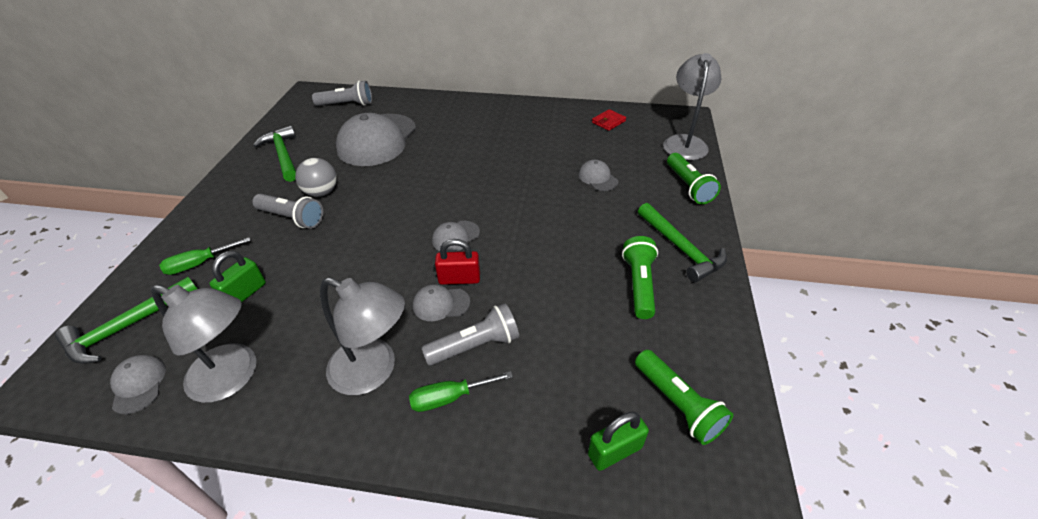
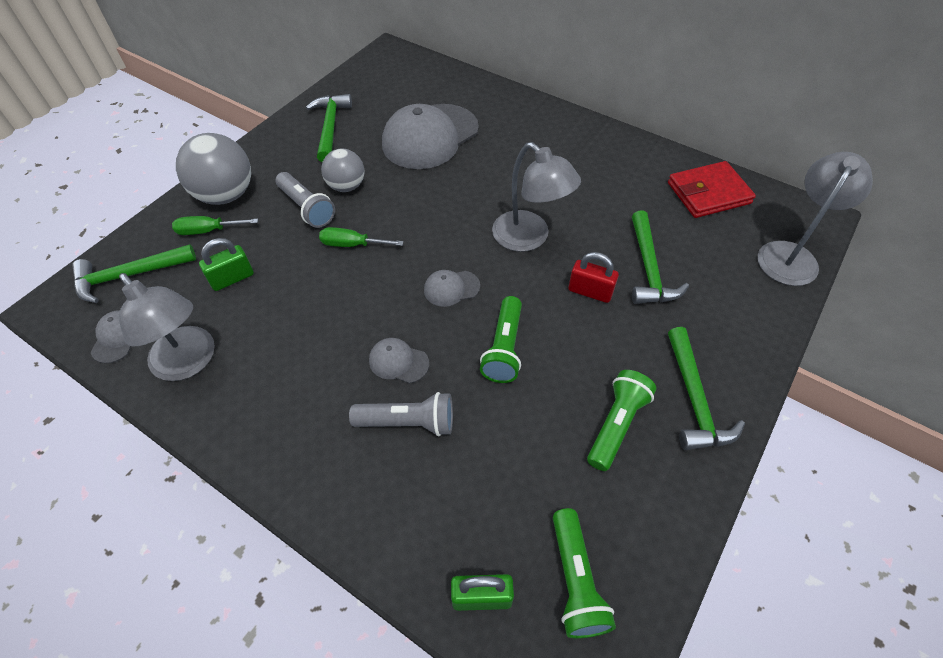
camera: 25 degrees right, 10 degrees up
(204, 231) = (226, 195): none -> grey ball
(347, 104) = (420, 79): grey flashlight -> none
(374, 371) = (304, 408): grey lamp -> grey lamp (529, 238)
(449, 397) = (357, 467): green screwdriver -> green screwdriver (352, 244)
(459, 279) = (430, 340): red padlock -> red padlock (590, 291)
(597, 178) = (649, 268): grey cap -> green hammer
(608, 122) = (708, 193): red wallet -> red wallet, size x1.87
(688, 186) = (756, 320): green flashlight -> green flashlight (504, 348)

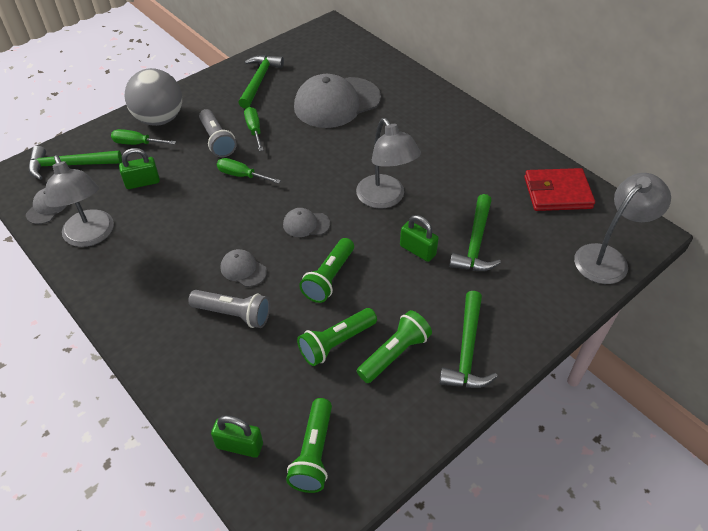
camera: 15 degrees right, 5 degrees down
(346, 186) = (254, 130): grey ball -> green screwdriver
(545, 428) = (336, 343): none -> green flashlight
(590, 291) = (417, 250): red padlock -> green padlock

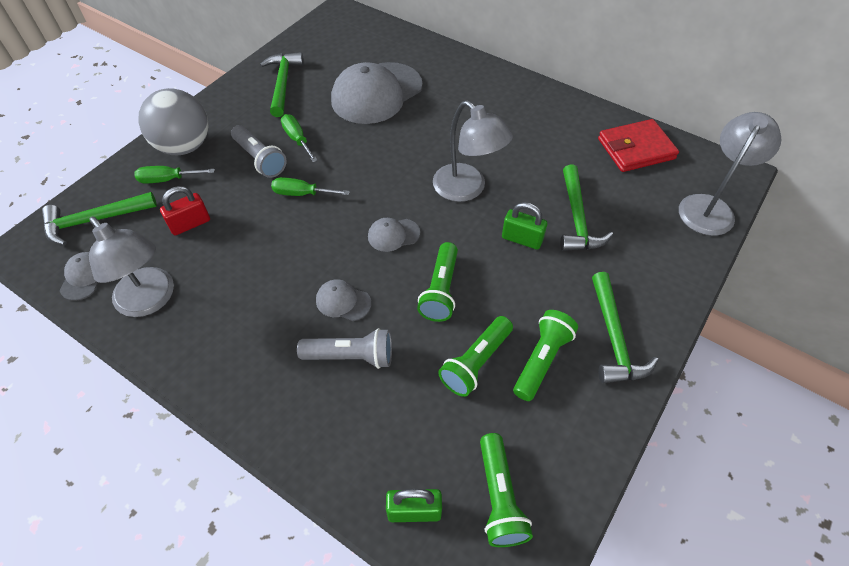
camera: 15 degrees left, 5 degrees up
(142, 182) = (190, 224): green padlock -> red padlock

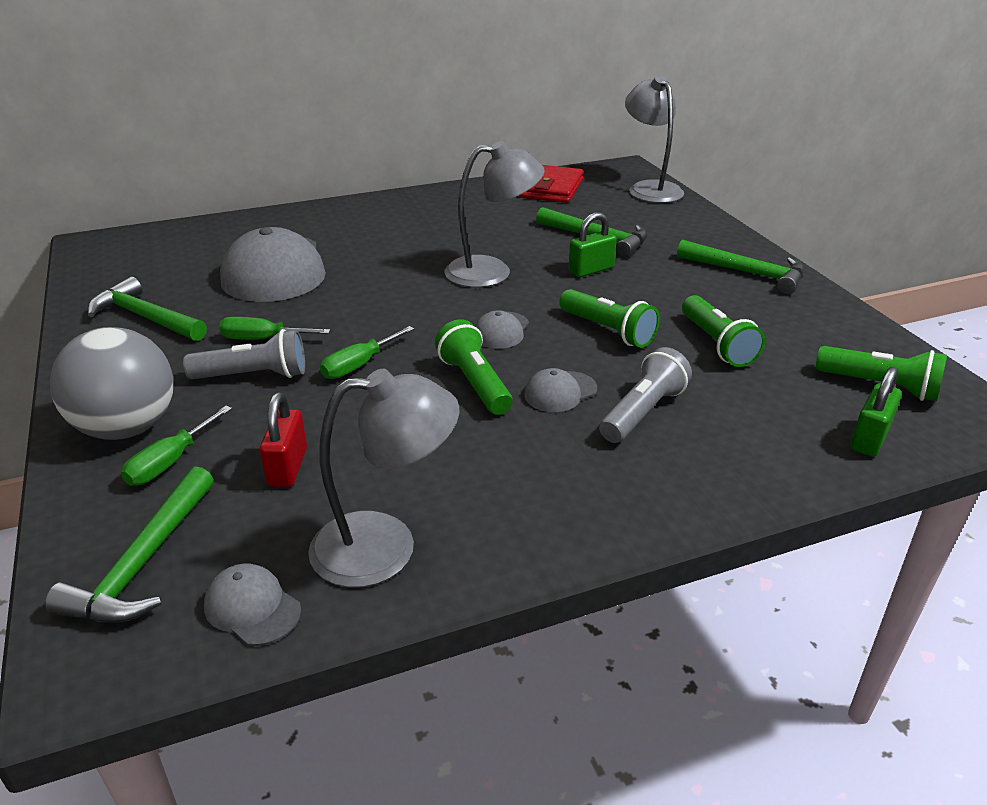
camera: 55 degrees left, 20 degrees down
(541, 360) = (742, 312): green flashlight -> green flashlight (474, 383)

